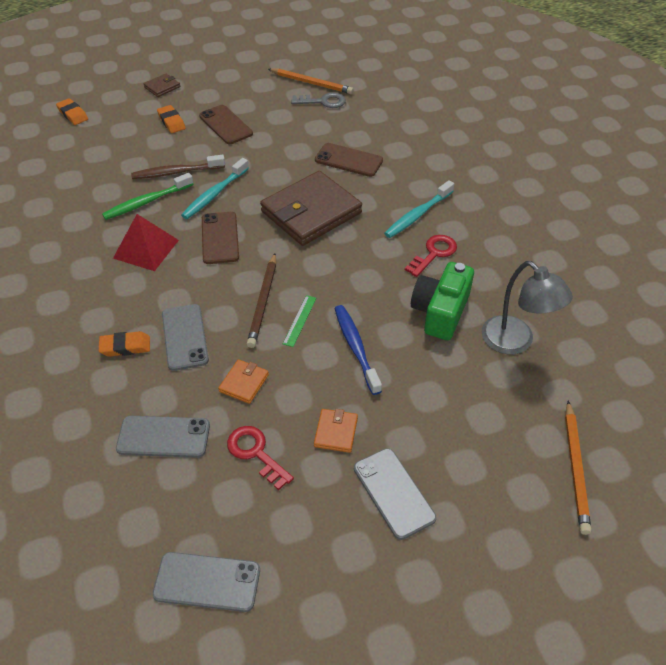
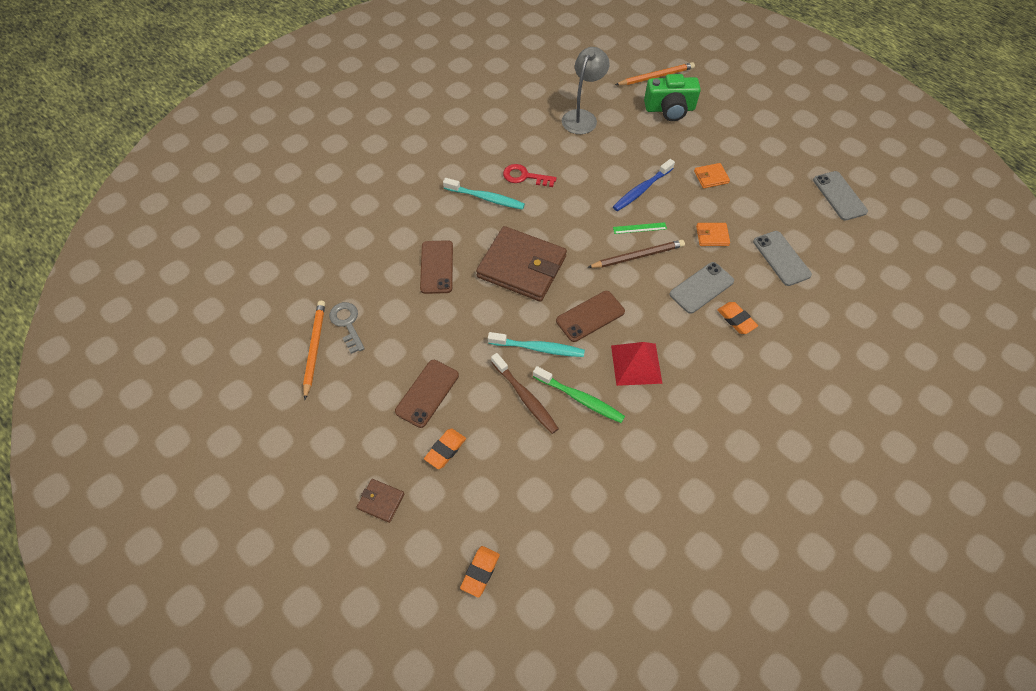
camera: 115 degrees left, 10 degrees up
(256, 453) = (754, 208): red key -> none
(393, 493) = (728, 140): grey phone -> none
(440, 312) = (580, 157): green camera -> green camera (669, 109)

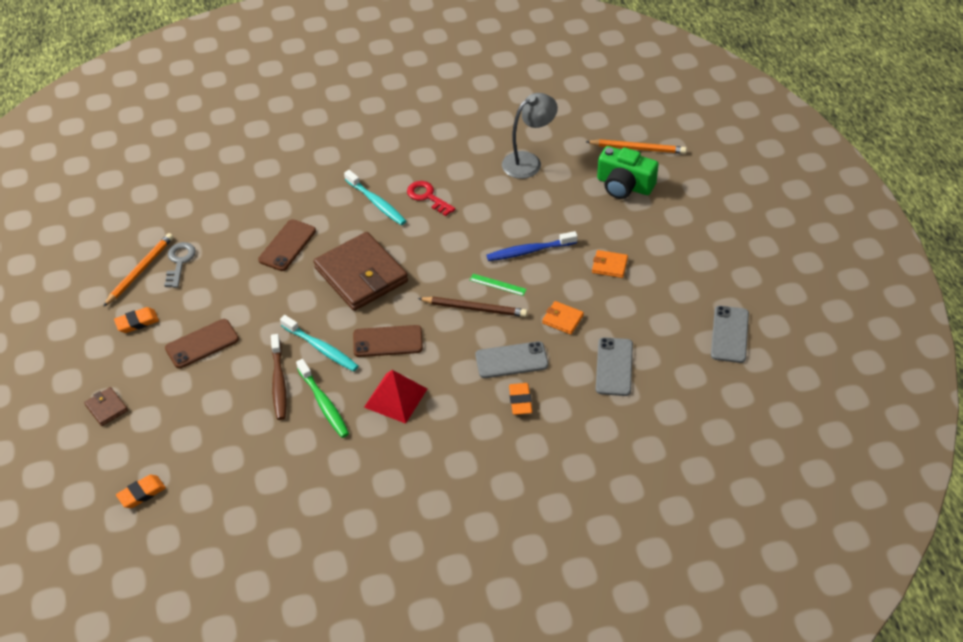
camera: 30 degrees right, 10 degrees down
(445, 450) = (183, 393): orange eraser -> orange eraser (137, 322)

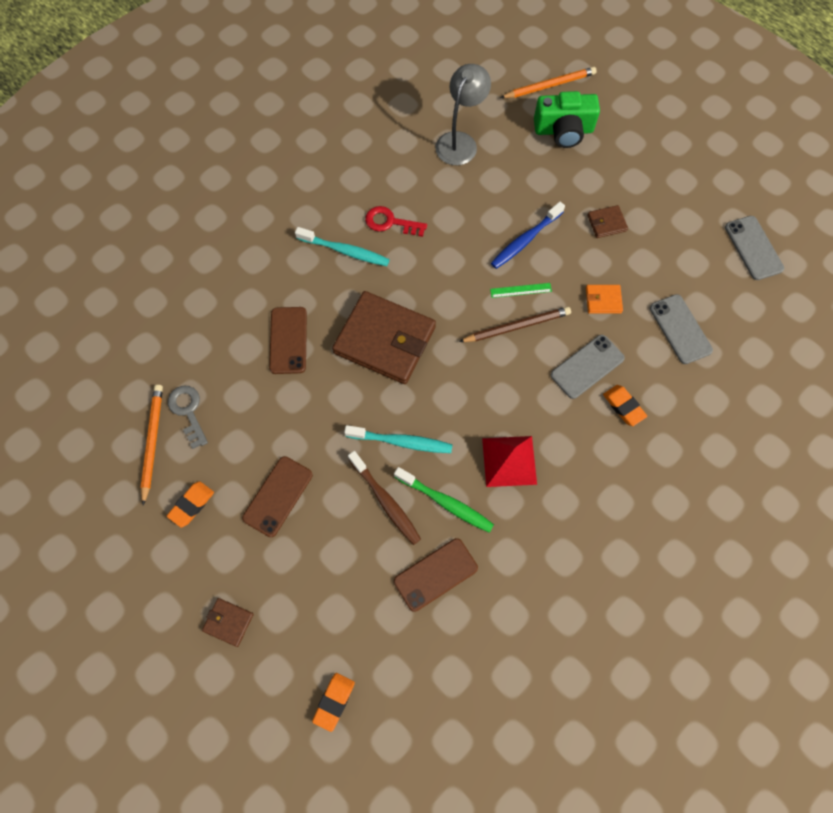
camera: 30 degrees left, 20 degrees up
(388, 341) = (460, 402): brown phone -> brown phone (435, 574)
(609, 265) = (606, 223): orange wallet -> brown wallet

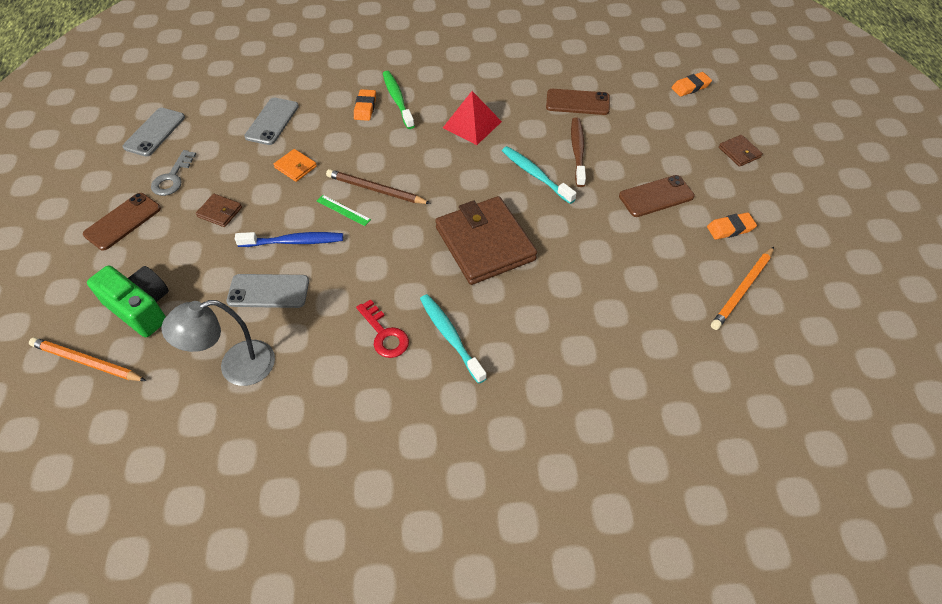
camera: 140 degrees left, 15 degrees down
(188, 412) = (696, 293): grey key -> grey key (172, 178)
(288, 340) = (567, 294): brown phone -> brown phone (123, 221)
(445, 502) = (537, 129): green toothbrush -> green toothbrush (397, 100)
(587, 366) = (359, 139): grey phone -> grey phone (268, 291)

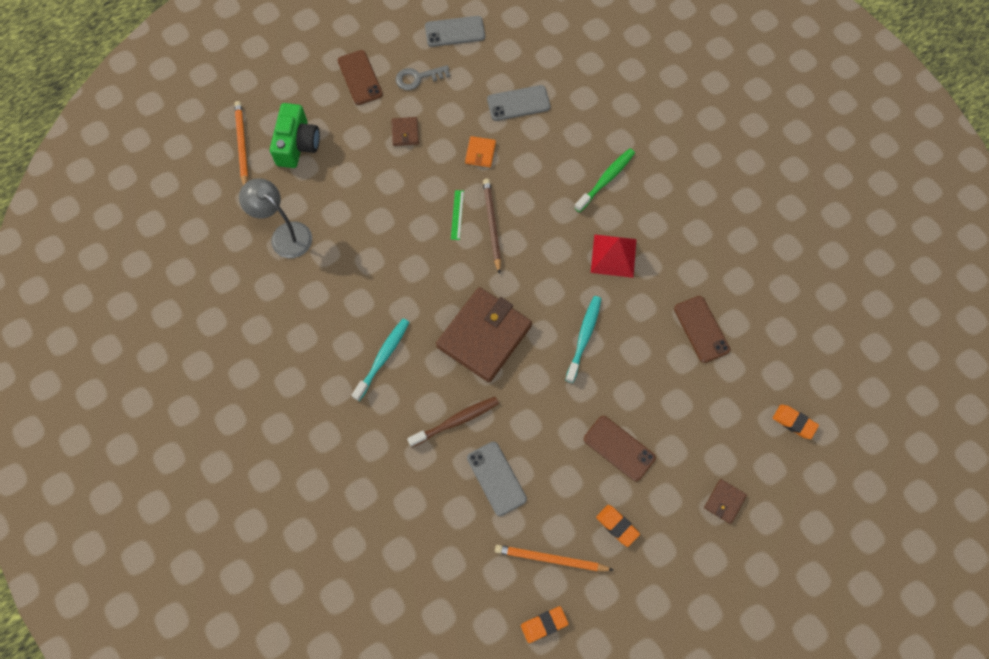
camera: 60 degrees right, 15 degrees up
(123, 221) = (360, 77): brown phone -> brown phone turned 60 degrees clockwise
(268, 291) = (354, 213): grey phone -> grey phone (496, 478)
(293, 242) = (407, 200): blue toothbrush -> none
(365, 108) = (579, 161): orange eraser -> orange eraser (544, 624)
(384, 334) = (361, 312): red key -> none
(577, 151) = (634, 358): brown toothbrush -> brown toothbrush (455, 421)

